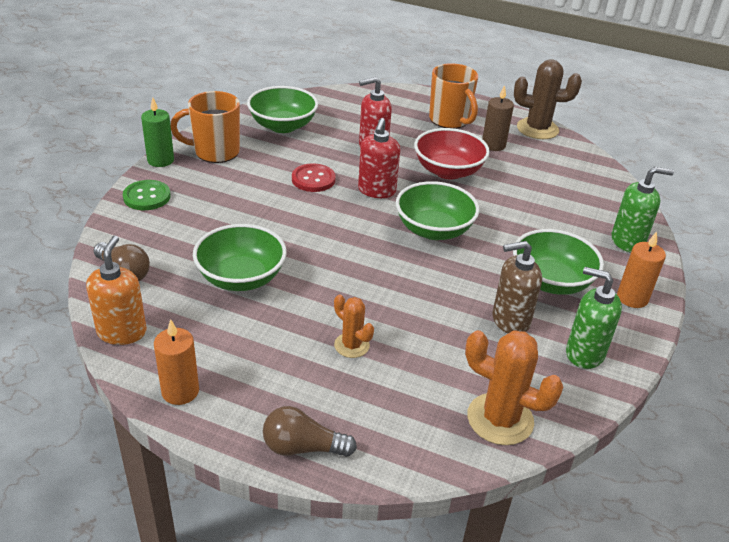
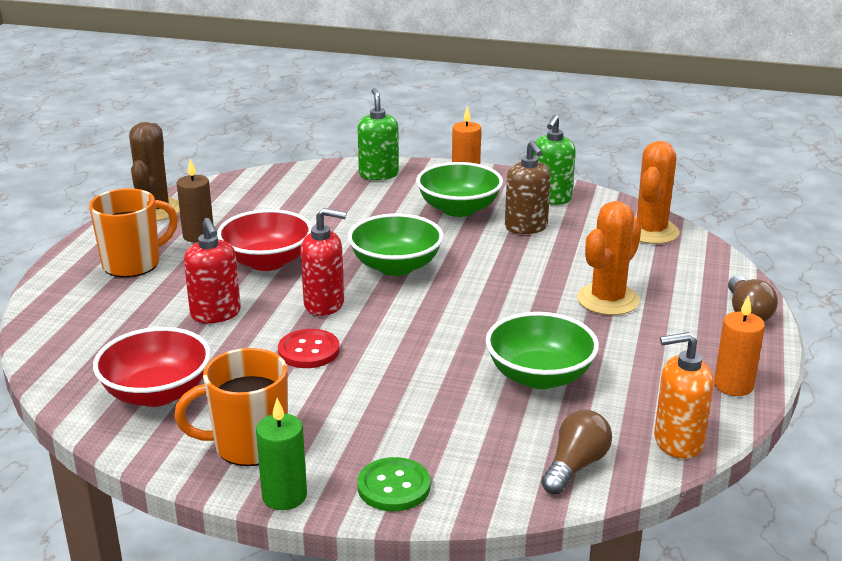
camera: 95 degrees left, 10 degrees down
(215, 152) = (248, 445): orange mug -> orange mug turned 90 degrees clockwise
(283, 126) = (157, 393): green bowl -> red bowl
(351, 345) = (608, 300): orange cactus -> orange cactus, size x1.73

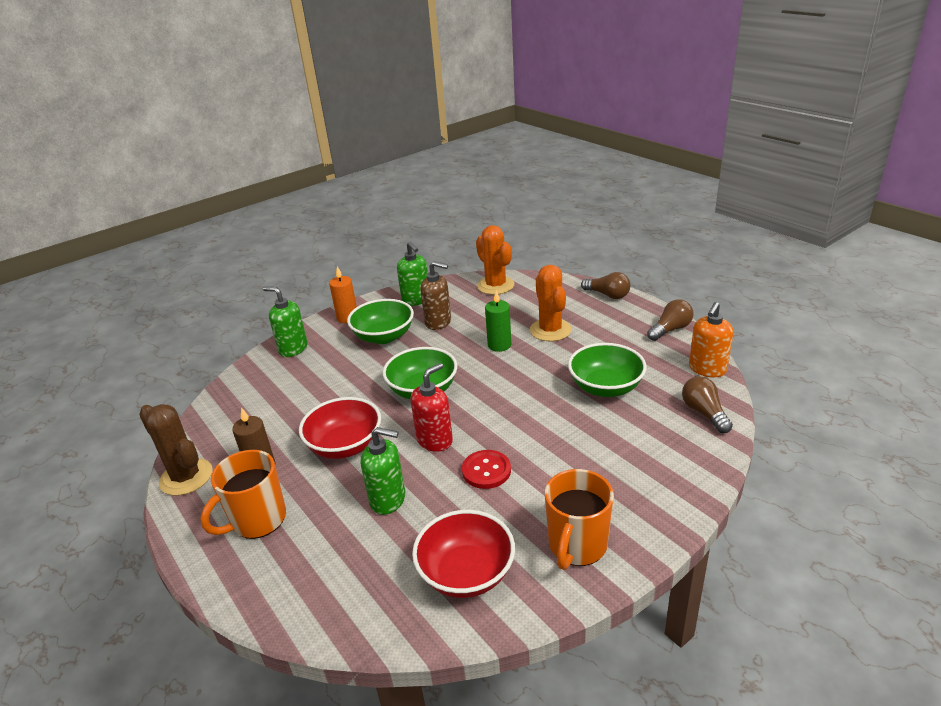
camera: 50 degrees left, 5 degrees up
(133, 264) = (257, 520): orange mug -> orange mug turned 135 degrees counterclockwise
(216, 314) = (388, 499): red soap dispenser -> green soap dispenser
(284, 496) = (650, 549): green candle -> green candle (499, 345)
(394, 487) = (675, 493): green button -> none
(733, 385) = (670, 329): orange candle -> brown light bulb

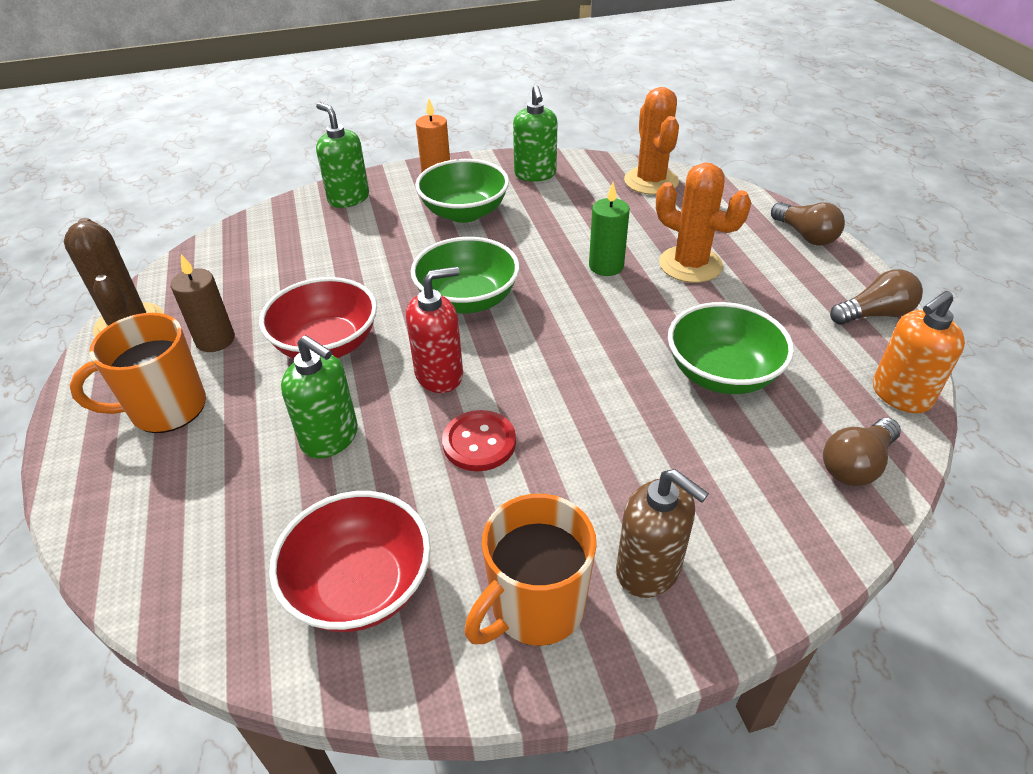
camera: 20 degrees right, 10 degrees up
(438, 322) = (544, 212): brown soap dispenser -> brown soap dispenser (649, 570)
(550, 330) = (690, 265): orange cactus -> orange cactus turned 60 degrees counterclockwise
(704, 413) = (856, 464): brown light bulb -> brown light bulb turned 135 degrees counterclockwise

